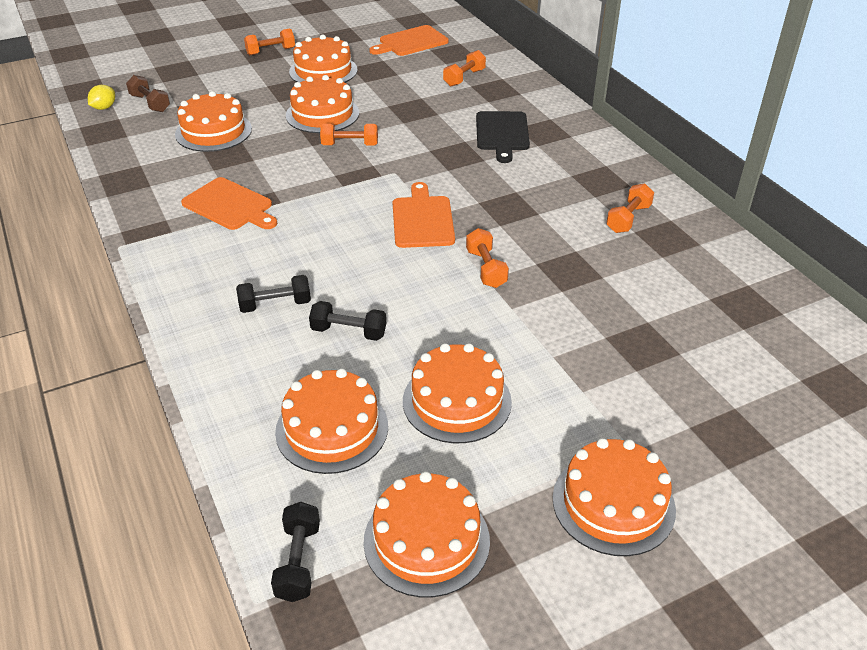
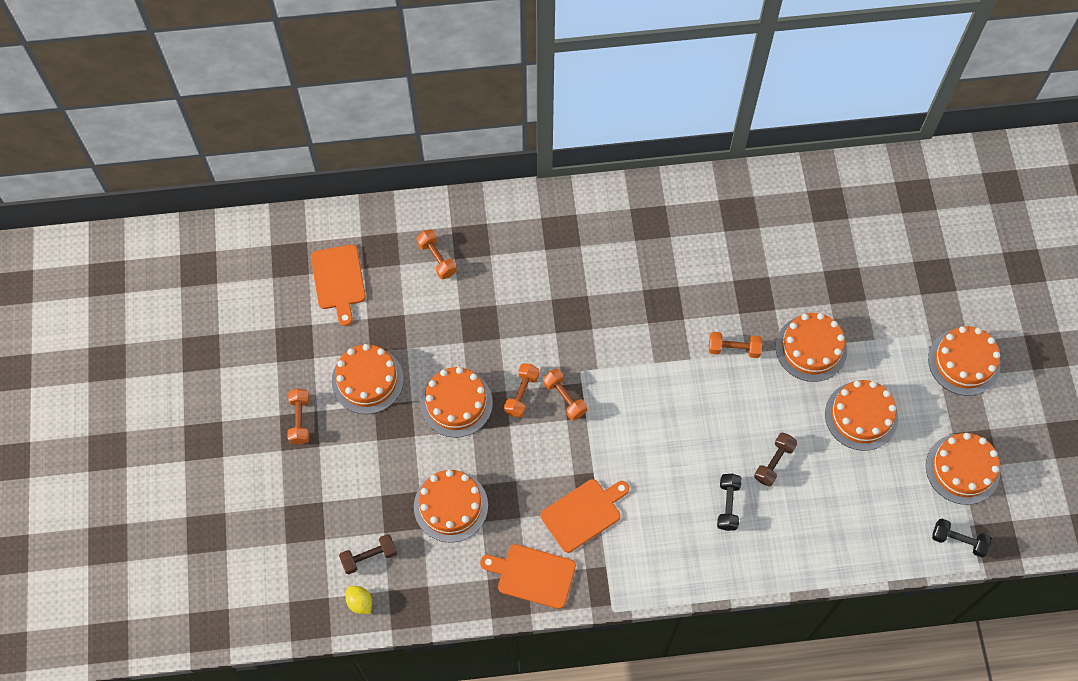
camera: 70 degrees left, 25 degrees up
(332, 429) = (863, 497): orange cake -> orange cake (811, 348)
(349, 332) = (774, 463): black dumbbell -> brown dumbbell
(422, 219) = (657, 371): orange cutting board -> orange cutting board (533, 575)
(502, 133) = (551, 265): black cutting board -> none
(628, 219) = (707, 227): orange dumbbell -> orange dumbbell (564, 398)

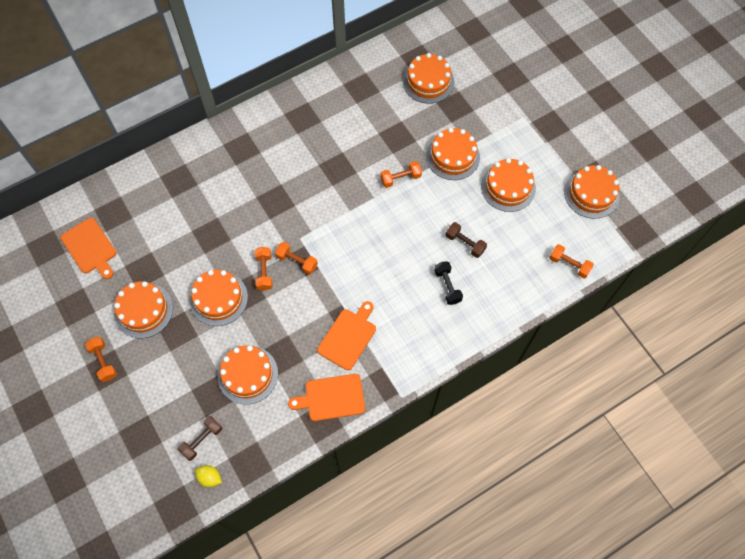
camera: 25 degrees left, 0 degrees up
(437, 259) = (158, 203): orange dumbbell -> orange dumbbell (569, 264)
(774, 463) = (465, 243): brown dumbbell -> brown dumbbell turned 60 degrees counterclockwise
(958, 541) = (613, 242): black dumbbell -> none
(964, 362) = (557, 124): orange cake -> orange cake (428, 82)

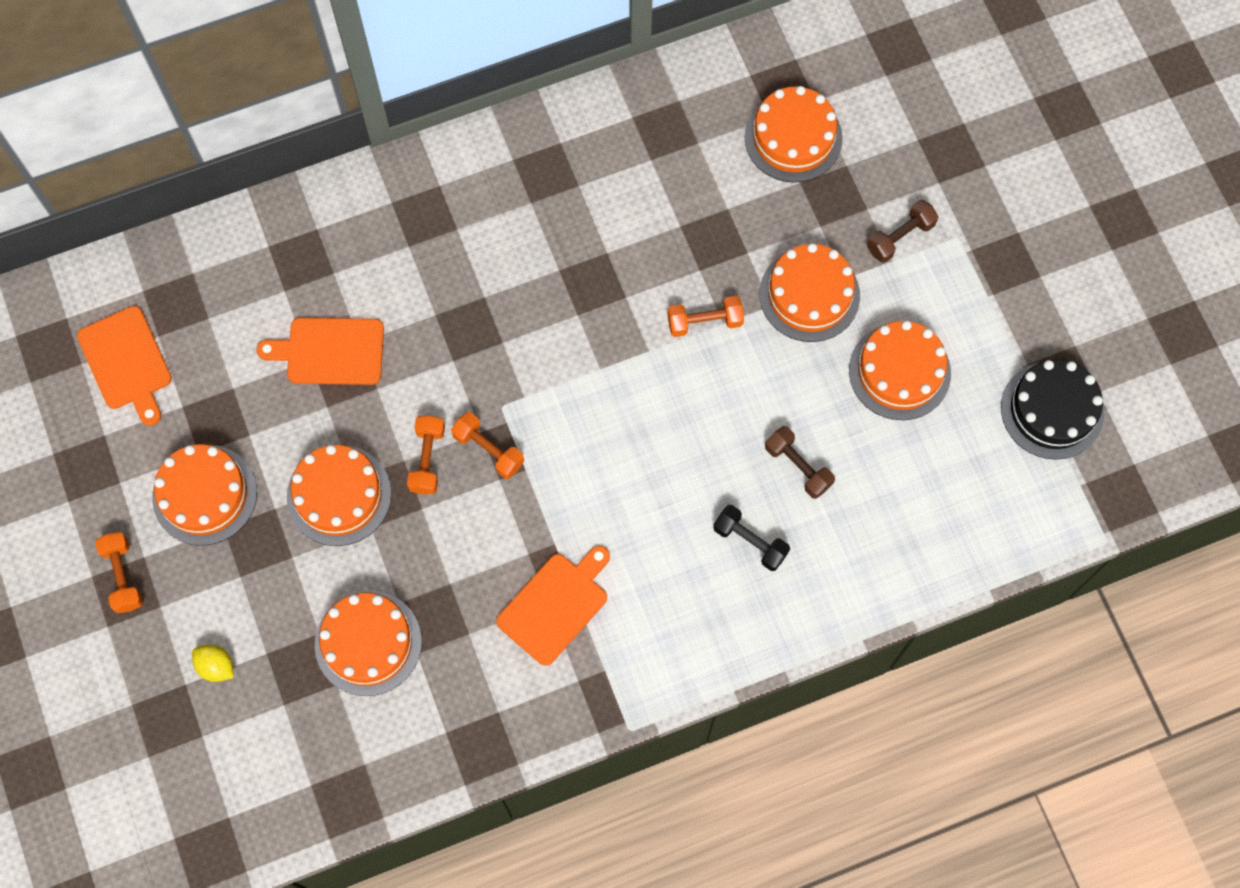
camera: 10 degrees right, 5 degrees up
(202, 440) = (271, 745): brown dumbbell -> brown dumbbell (900, 237)
(210, 477) = (275, 812): yellow lemon -> yellow lemon (216, 666)
(331, 398) = (507, 710): orange cutting board -> orange cutting board (330, 351)
(447, 286) = (750, 542): black dumbbell -> black dumbbell turned 45 degrees counterclockwise
(569, 264) = (980, 539): orange dumbbell -> none
(591, 194) = (1052, 410): orange cake -> black cake

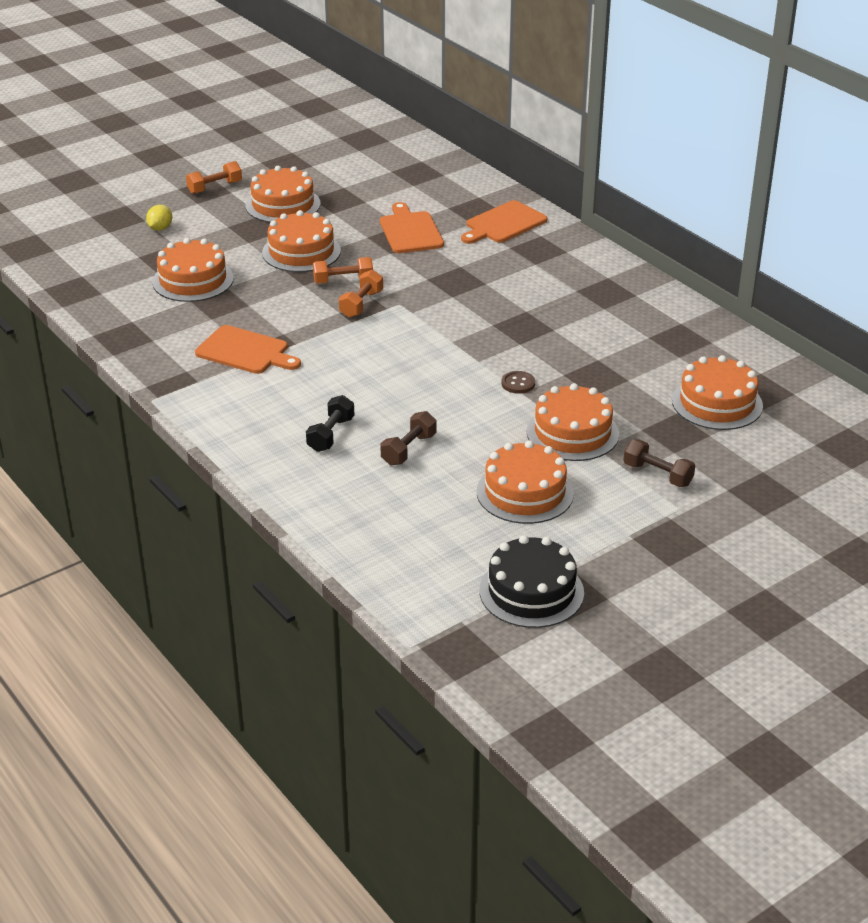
camera: 75 degrees right, 35 degrees down
(126, 362) = (367, 164): orange cutting board -> orange cutting board (503, 224)
(704, 322) = (518, 383): orange dumbbell -> brown button

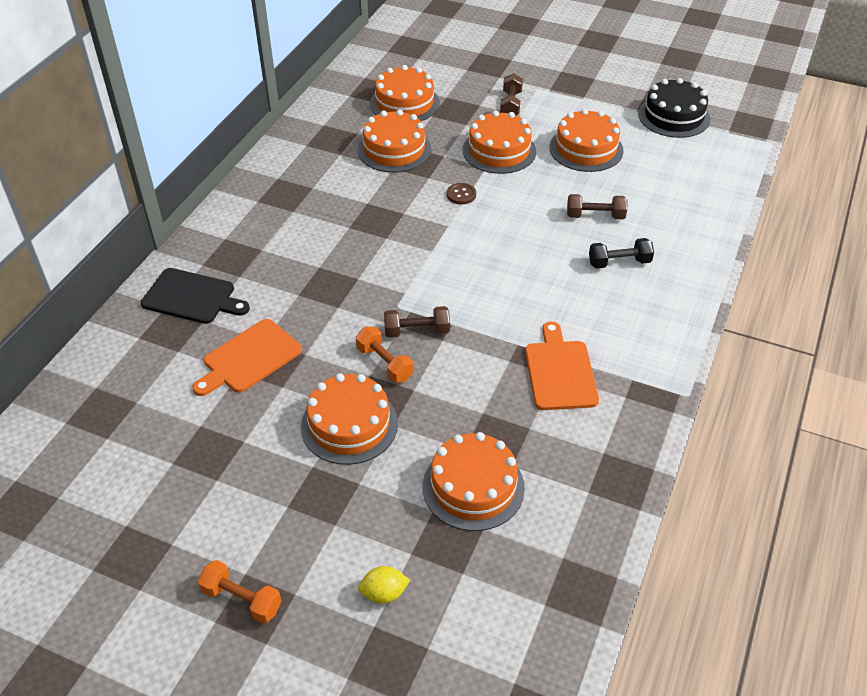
camera: 120 degrees left, 10 degrees up
(283, 205) = (250, 499): orange cake -> orange cake (394, 149)
(361, 304) = (417, 331): orange dumbbell -> brown dumbbell
(503, 224) = (192, 297): orange cutting board -> black cutting board

